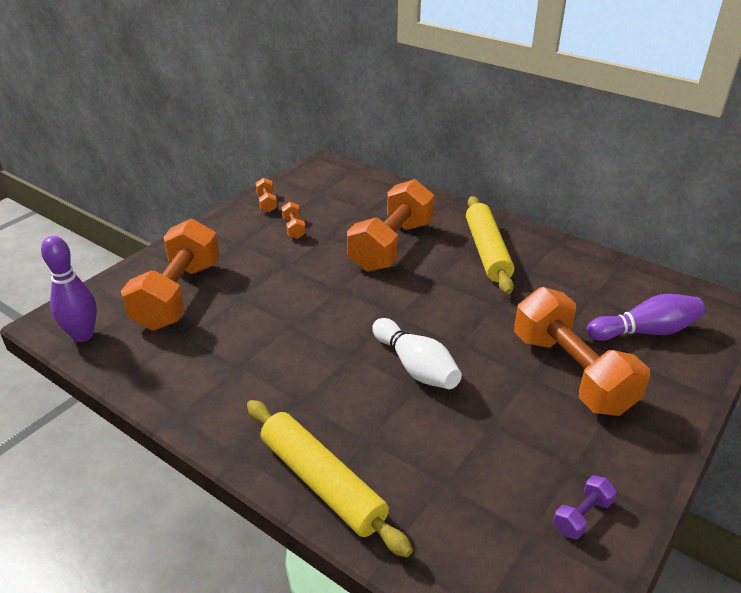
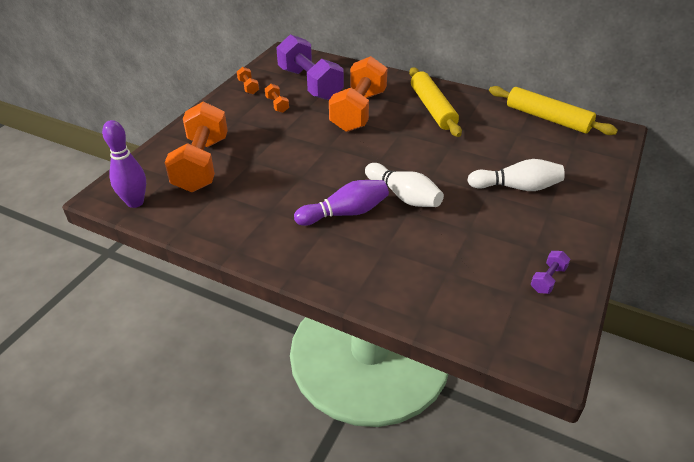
camera: 10 degrees left, 5 degrees up
(322, 482) = (360, 282): yellow rolling pin -> yellow rolling pin (547, 118)
(342, 205) = (310, 84): none -> purple dumbbell
(571, 373) = (516, 187): orange dumbbell -> white bowling pin
(645, 331) = (561, 153): purple bowling pin -> purple bowling pin (345, 213)

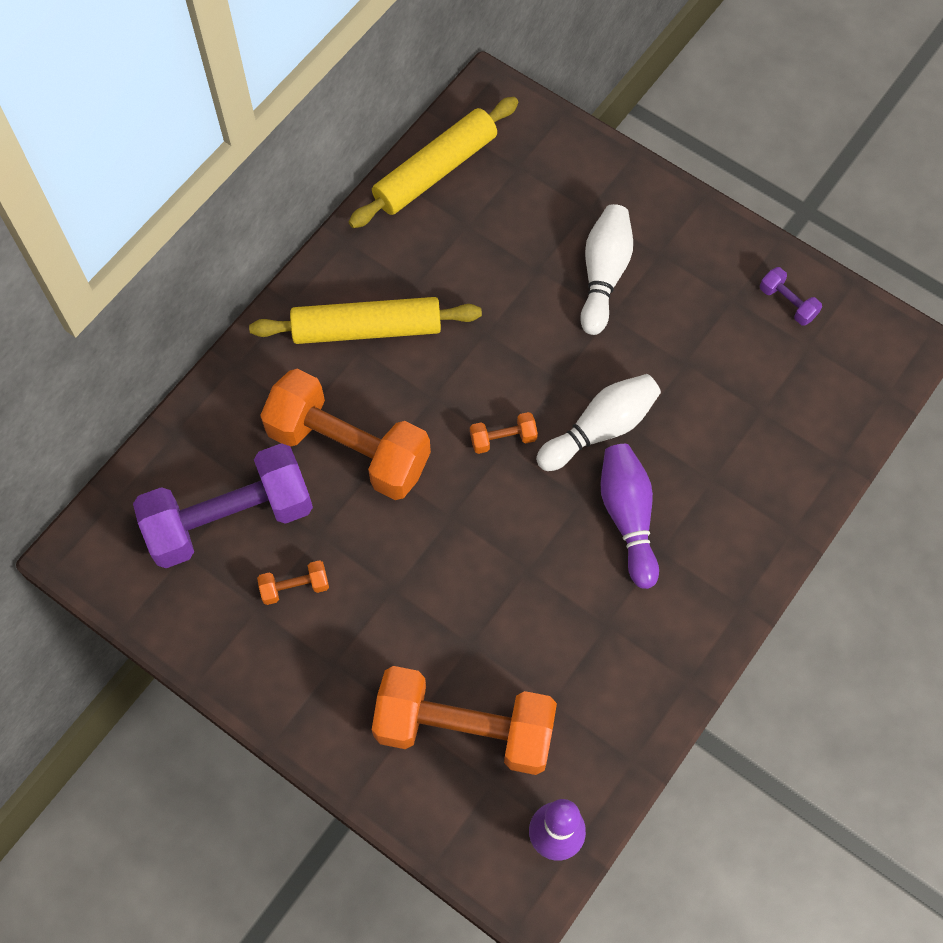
camera: 80 degrees left, 25 degrees up
(248, 87) = (213, 636): orange dumbbell -> orange dumbbell (503, 439)

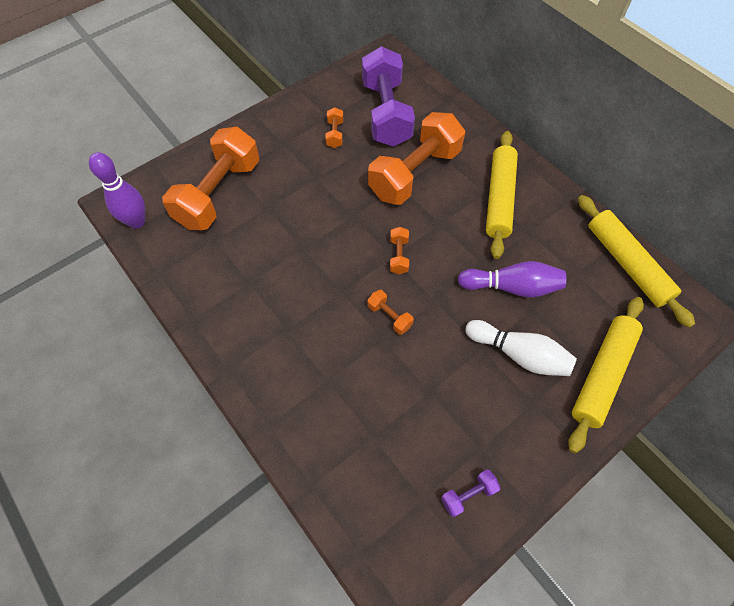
camera: 105 degrees right, 5 degrees down
(600, 188) = (602, 374): none -> yellow rolling pin
(600, 429) = (389, 316): white bowling pin -> orange dumbbell
(628, 517) = (317, 315): purple bowling pin -> purple bowling pin (512, 287)

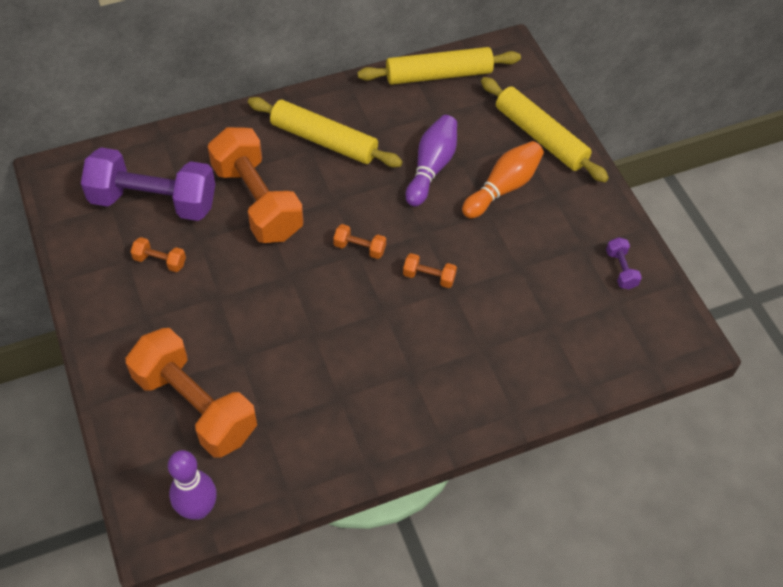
camera: 75 degrees left, 5 degrees down
(389, 316) = (429, 277): orange dumbbell -> orange dumbbell turned 45 degrees clockwise
(519, 354) = (503, 187): white bowling pin -> orange bowling pin

